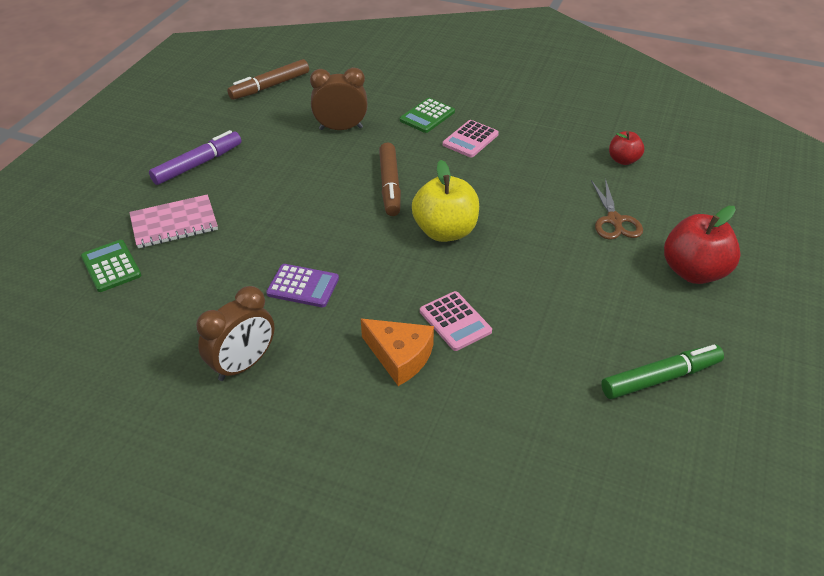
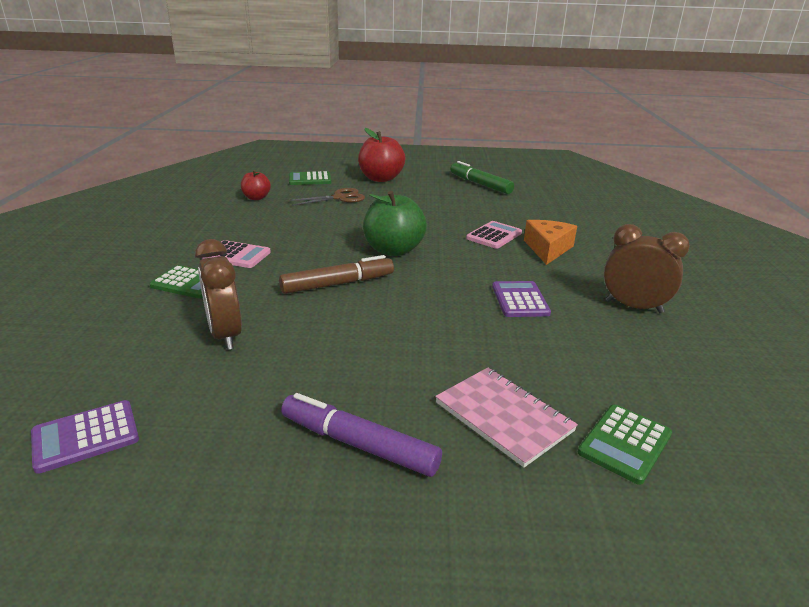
camera: 110 degrees left, 15 degrees down
(270, 86) = (86, 436): brown marker -> purple calculator
(445, 231) = (393, 250): yellow apple -> green apple
(692, 206) = (310, 179): none -> green calculator

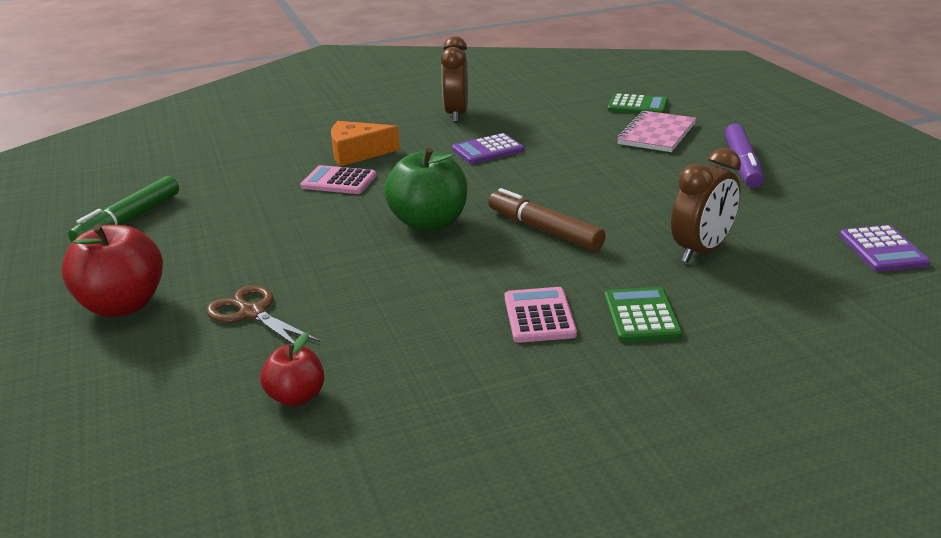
camera: 110 degrees left, 0 degrees up
(86, 436) = (882, 250): purple calculator -> purple calculator turned 45 degrees clockwise
(310, 179) = (151, 378): green calculator -> none

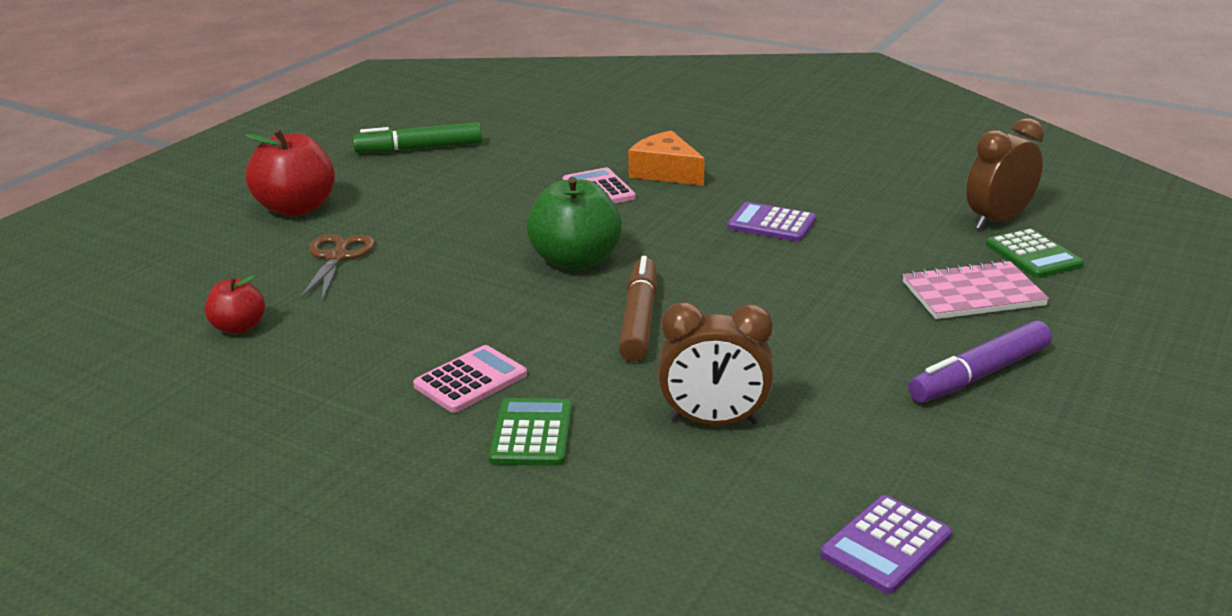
camera: 50 degrees right, 0 degrees up
(456, 114) = (828, 176): brown clock -> brown clock (997, 221)
(641, 316) = (531, 433): green calculator -> green calculator turned 45 degrees counterclockwise

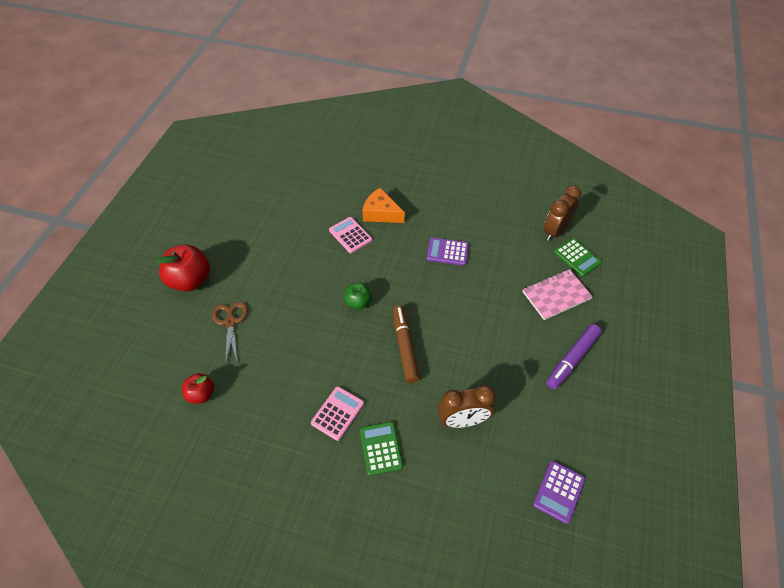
camera: 15 degrees left, 25 degrees up
(419, 149) = (239, 211): green marker -> none
(575, 261) = (358, 302): green apple -> green apple, size x0.56

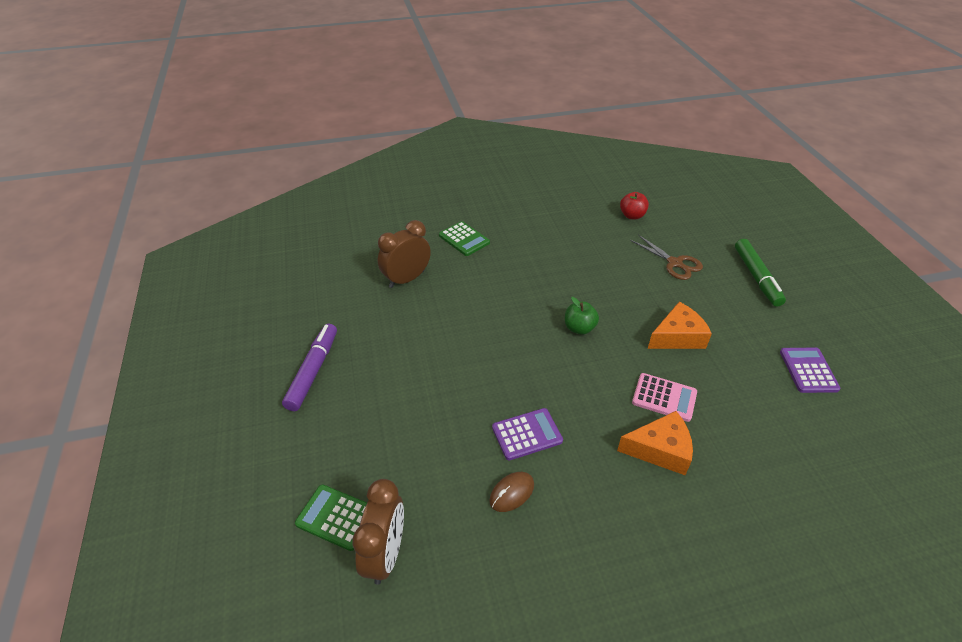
camera: 150 degrees right, 10 degrees down
(190, 280) = (756, 277): red apple -> green marker
(300, 265) = (677, 337): none -> orange cheese
(337, 413) = (516, 244): pink calculator -> none
(405, 347) = (498, 310): brown marker -> none
(476, 228) = (511, 493): none -> brown mouse
(556, 295) = (352, 440): pink notebook -> none
(559, 491) = (303, 267): purple calculator -> purple calculator (808, 370)

